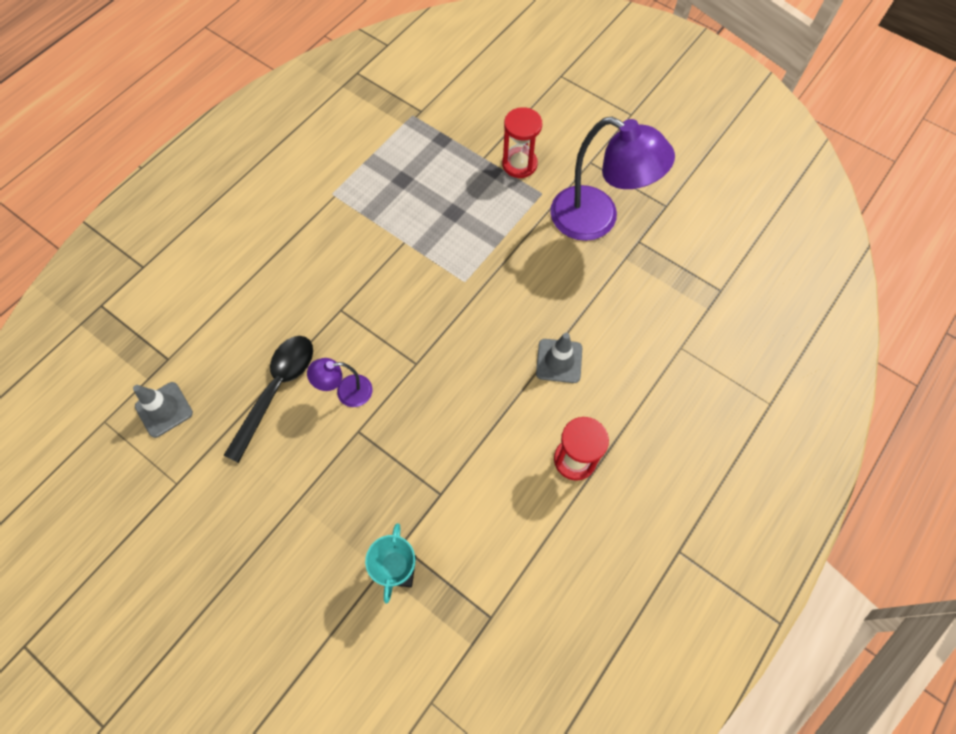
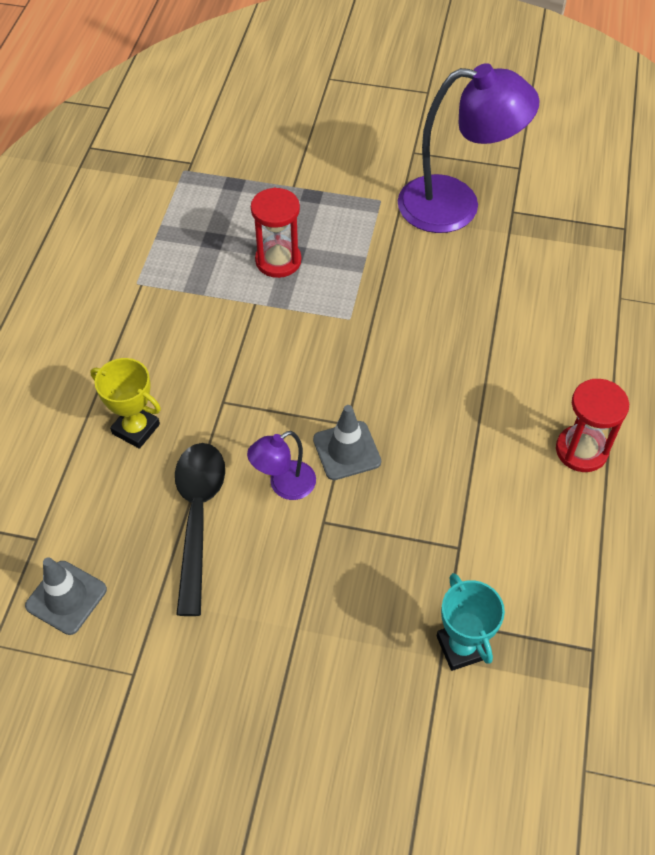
camera: 25 degrees left, 10 degrees down
(272, 306) = (136, 429): none -> yellow trophy
(519, 164) = (338, 179): red hourglass -> red hourglass (278, 260)
(559, 361) = (503, 359): grey traffic cone -> grey traffic cone (347, 450)

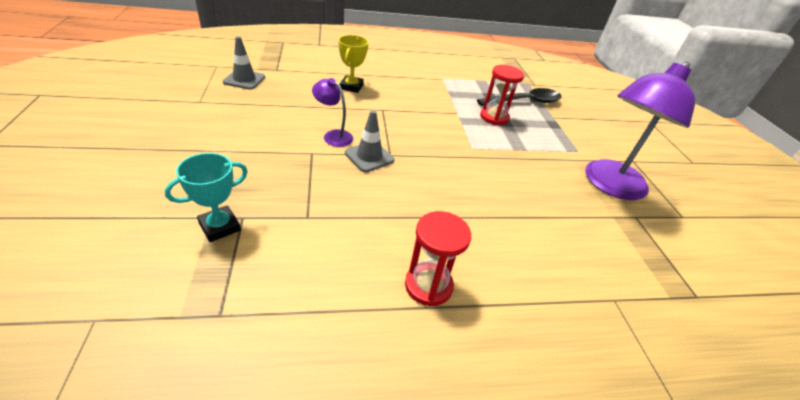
camera: 65 degrees right, 15 degrees down
(197, 517) = (302, 110): black spoon -> black spoon (524, 102)
(456, 205) = (609, 185): purple lamp -> purple lamp turned 60 degrees clockwise

